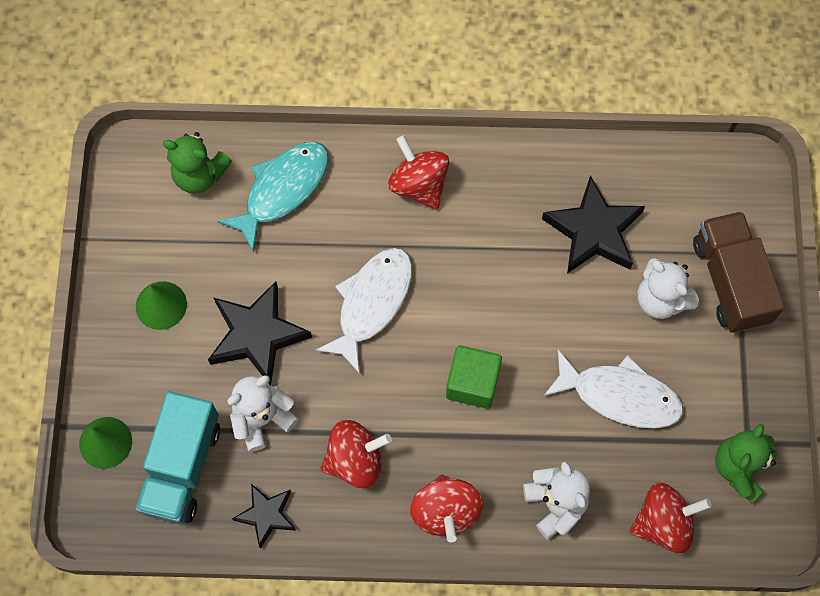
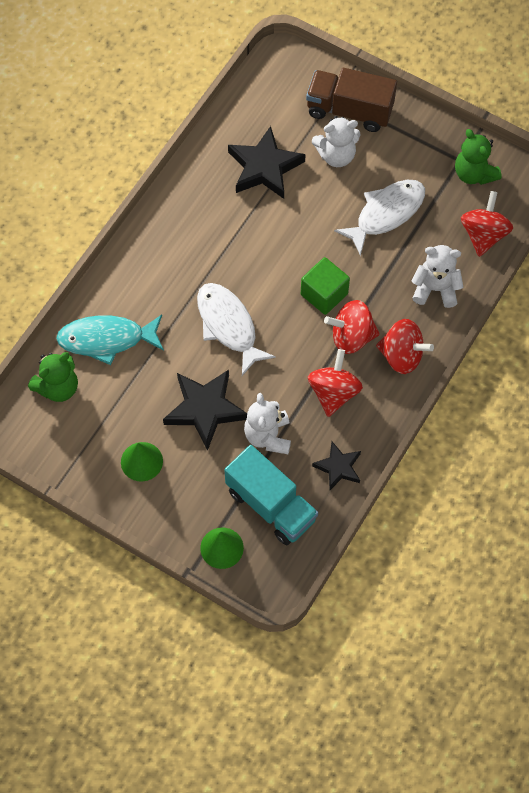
camera: 60 degrees left, 5 degrees down
(282, 190) = (107, 339): turquoise fish -> turquoise fish turned 75 degrees counterclockwise
(419, 185) = (161, 252): red spinning top -> red spinning top (351, 337)

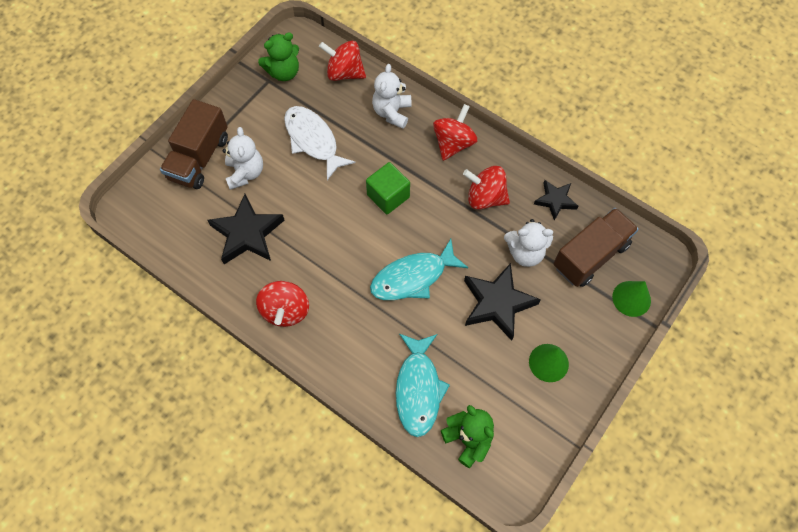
camera: 85 degrees left, 0 degrees up
(228, 326) = (413, 277): white fish -> turquoise fish
(271, 505) = (590, 256): turquoise truck -> brown truck
(351, 337) = (432, 179): red spinning top -> red spinning top (285, 310)

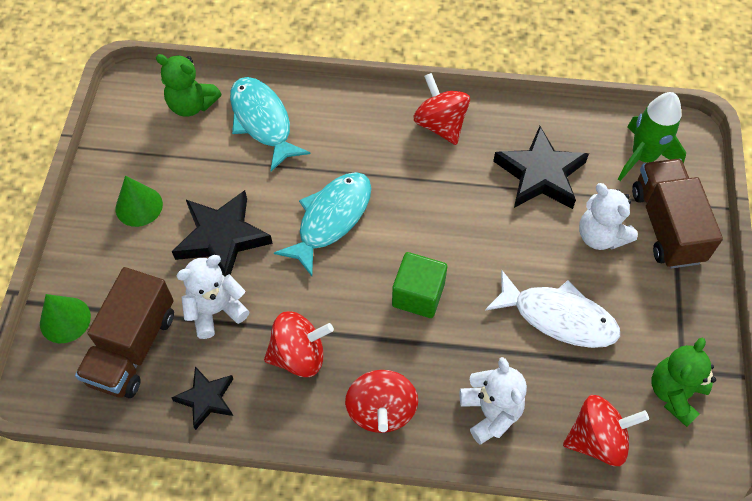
camera: 150 degrees right, 5 degrees down
(168, 209) = (643, 157): none -> green rocket

